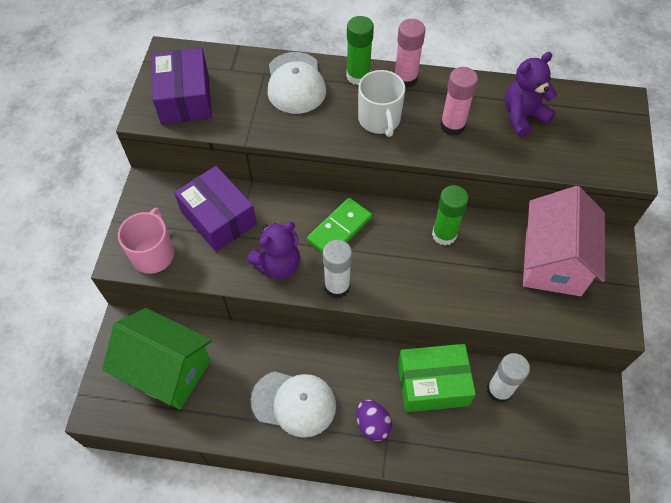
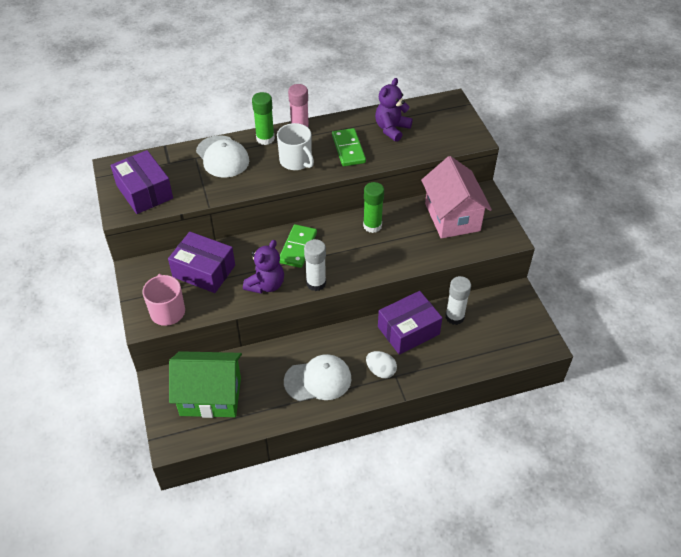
camera: 25 degrees left, 10 degrees down
(372, 424) = (381, 371): purple egg -> white egg
(432, 384) = (408, 330): green box -> purple box
(452, 126) = (348, 149): pink glue stick -> green domino

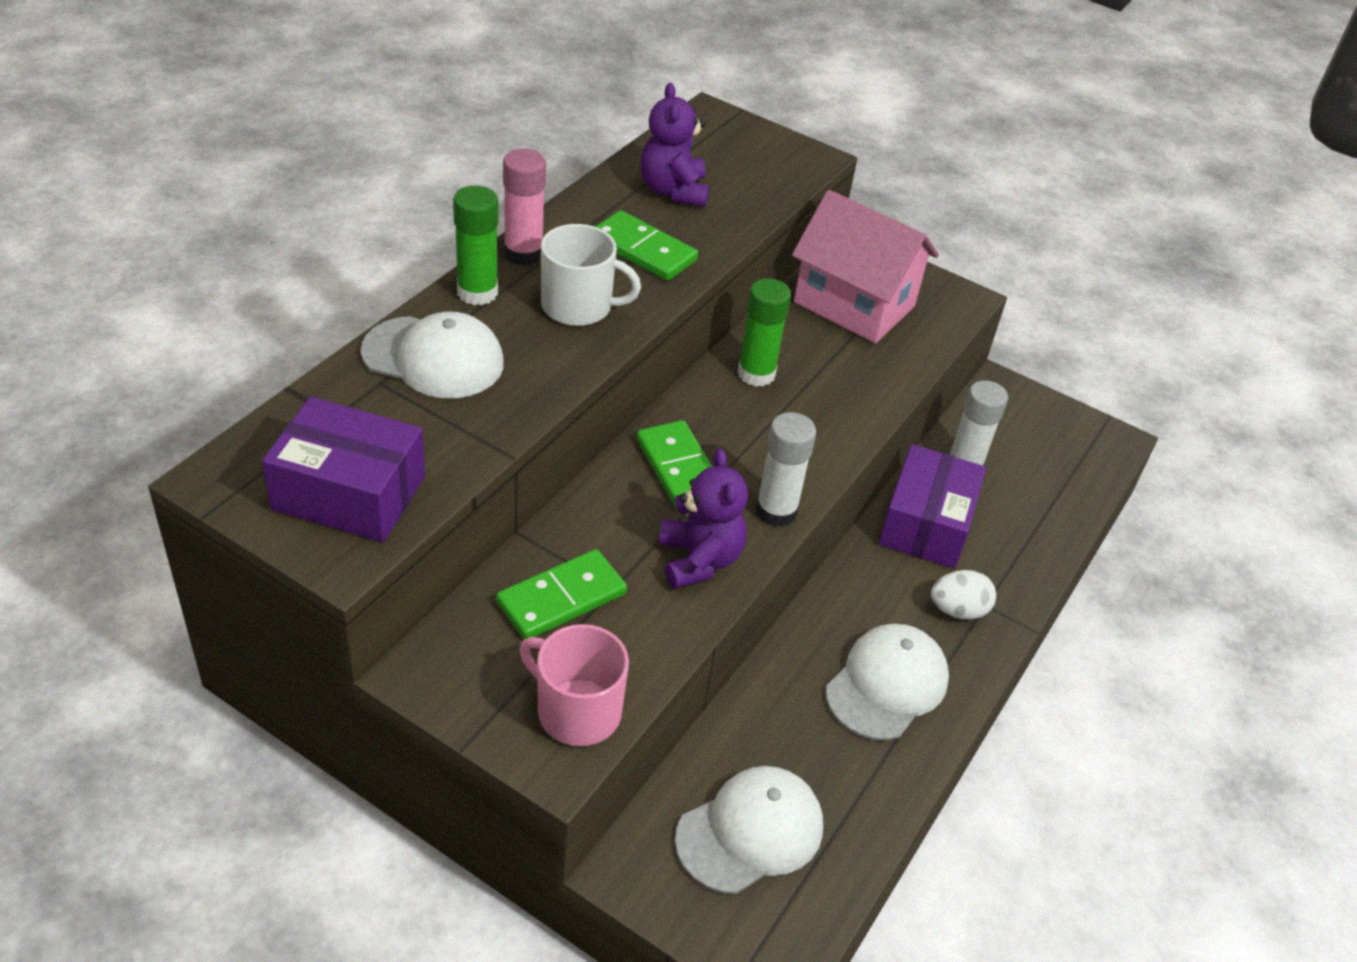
camera: 45 degrees left, 5 degrees down
(204, 271) = (561, 598): purple box -> green domino
(210, 396) = (750, 832): green house -> white cap

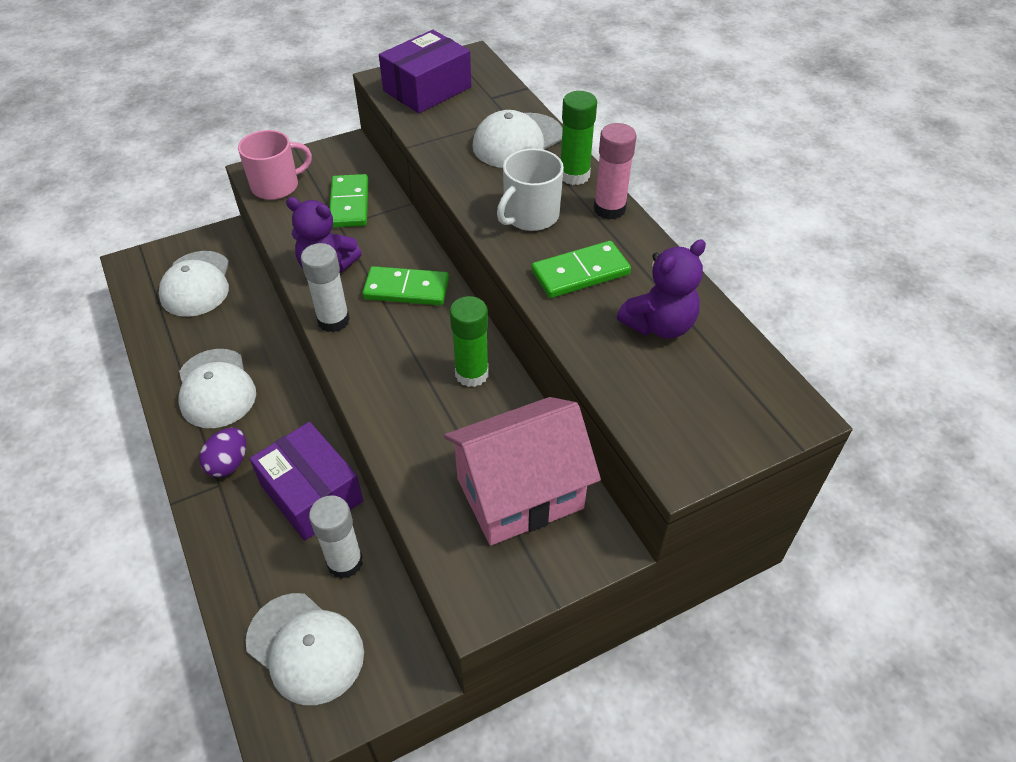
camera: 125 degrees right, 5 degrees up
(673, 191) = (659, 325): purple teddy bear -> purple teddy bear turned 120 degrees clockwise
(958, 610) = (229, 463): white egg -> purple egg
(1049, 457) = (305, 648): none -> white cap

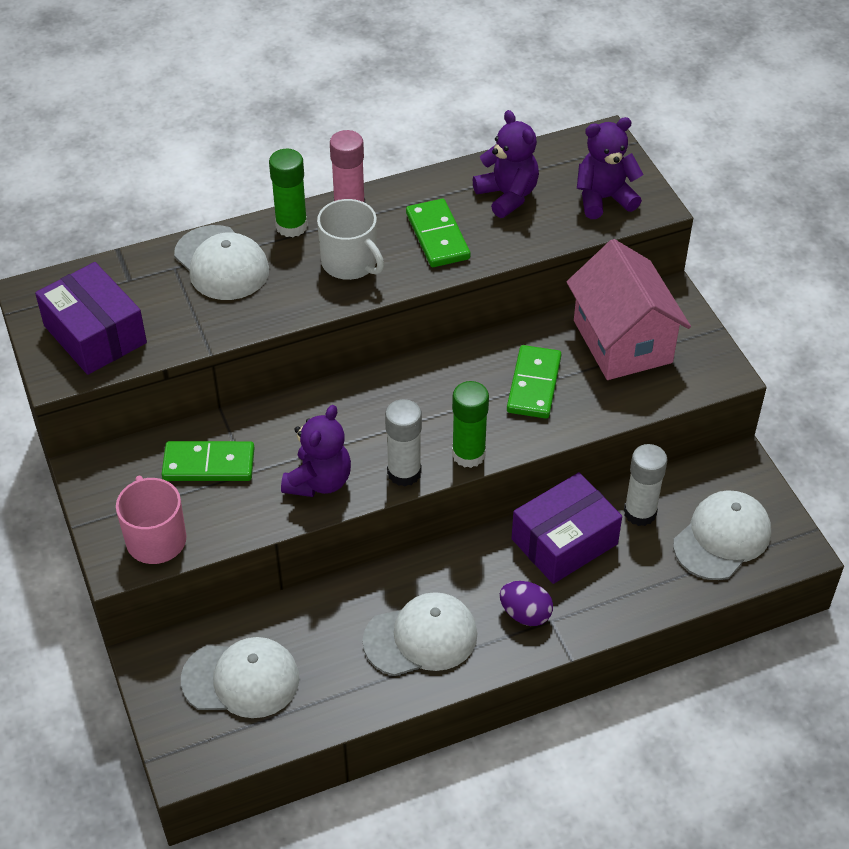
camera: 85 degrees left, 0 degrees up
(406, 289) = (365, 412): green domino -> green domino (534, 385)
(471, 374) = (488, 366): green glue stick -> green glue stick (468, 454)
(679, 414) = (604, 199): none -> purple teddy bear

